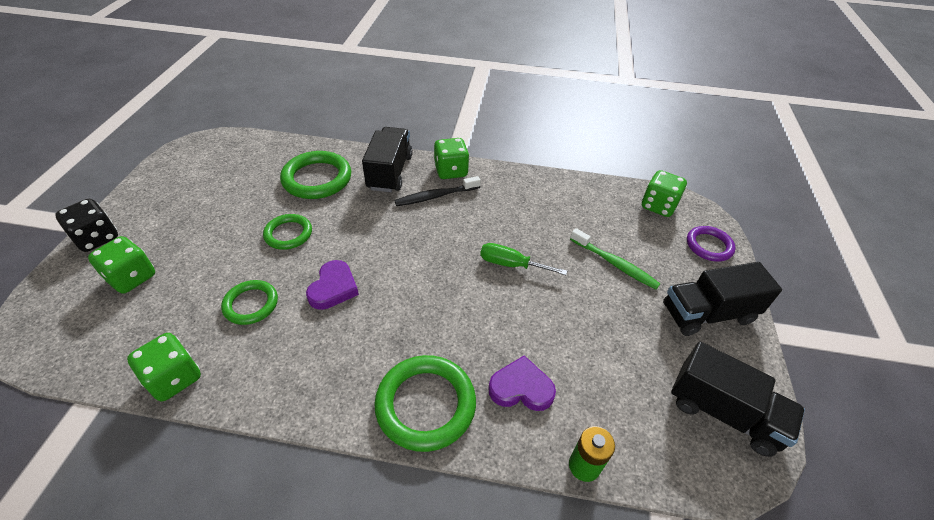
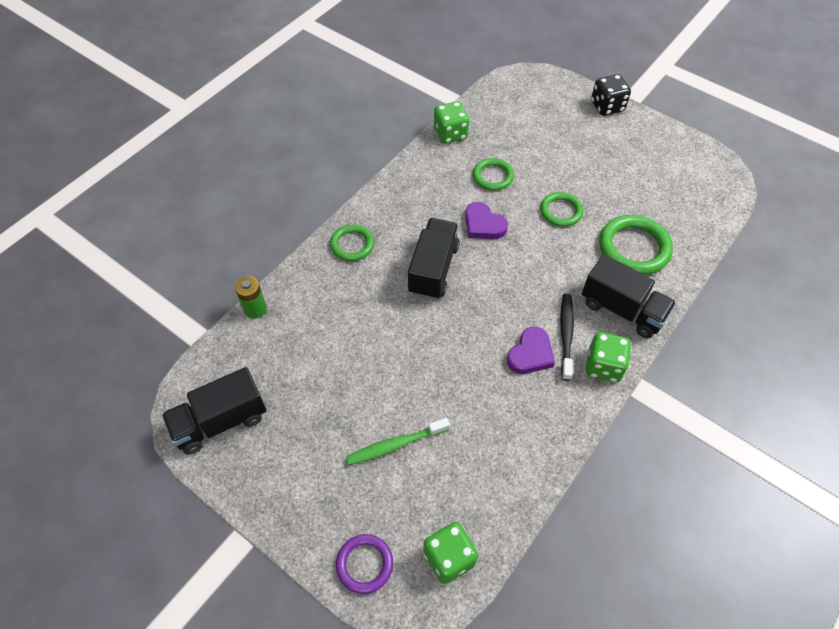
camera: 120 degrees right, 10 degrees up
(132, 277) = (553, 121): green dice -> none
(425, 404) = (352, 245): green ring -> green ring, size x0.61
(511, 264) = (442, 355): green screwdriver -> none
(521, 388) = (327, 302): purple heart -> purple heart (530, 354)
(707, 313) = (296, 486): black truck -> black truck (433, 269)

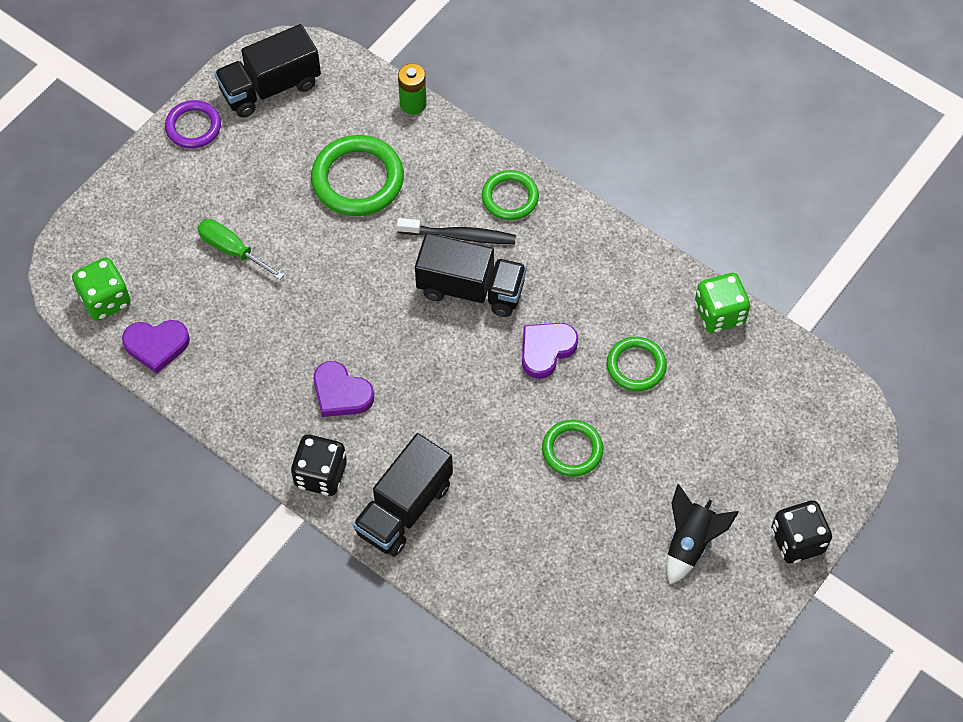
camera: 90 degrees right, 5 degrees up
(220, 421) = (270, 87): black truck -> black truck turned 90 degrees counterclockwise
(364, 564) = (107, 225): purple ring -> purple ring (193, 127)
(395, 445) = (232, 250): green toothbrush -> green screwdriver
(496, 505) = (156, 345): none -> purple heart
(566, 334) = (367, 436): black toothbrush -> black toothbrush (460, 236)
(603, 366) = (320, 474): green dice -> black dice
(618, 154) = (690, 543): none -> black rocket
(634, 248) = (507, 538): green ring -> green ring (357, 179)

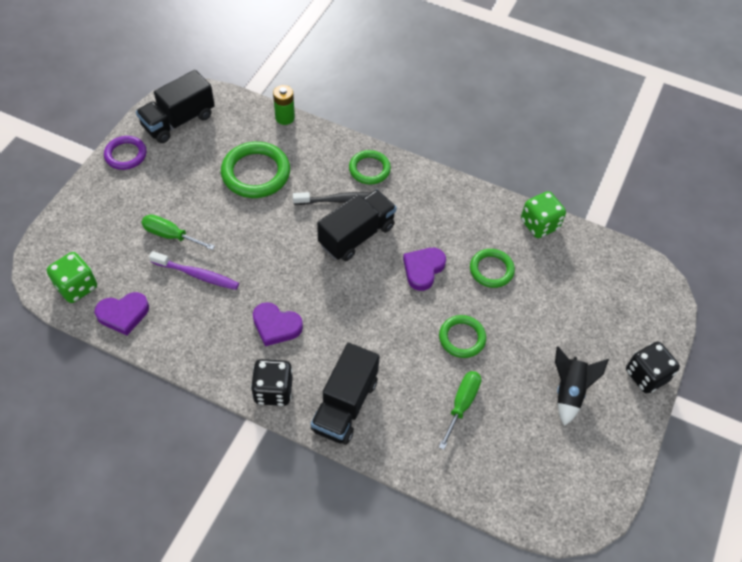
camera: 15 degrees left, 5 degrees down
(256, 309) = (197, 275): none -> purple toothbrush
(471, 289) = (357, 235): black truck -> black truck turned 45 degrees counterclockwise
(549, 534) = (462, 404): none -> green screwdriver

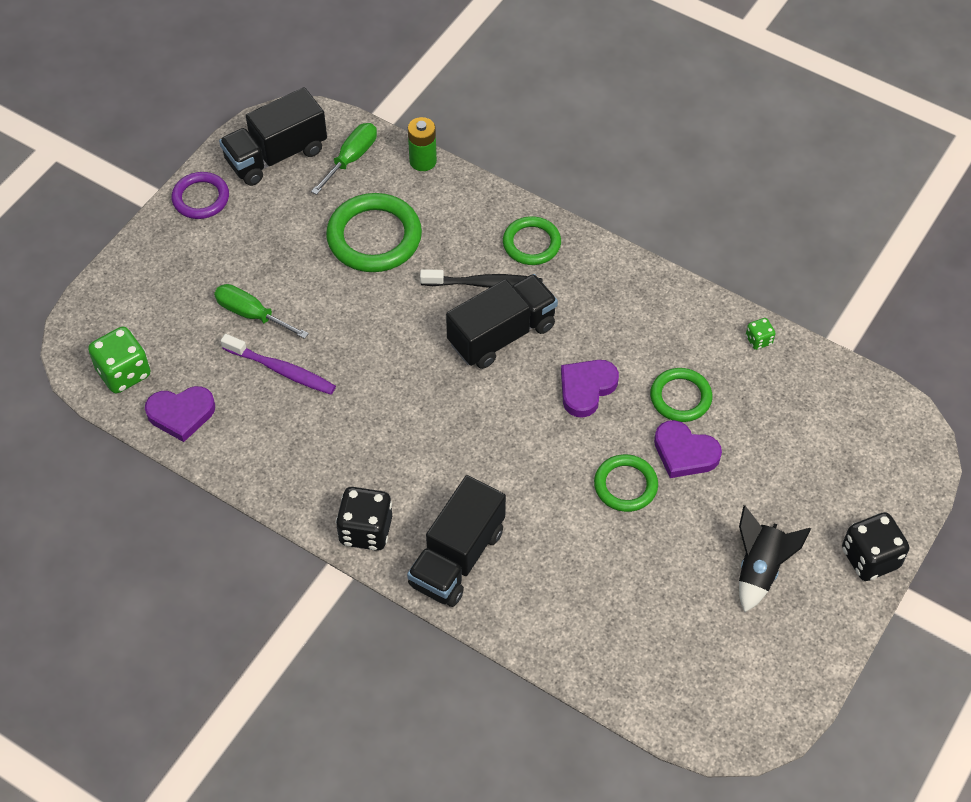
camera: 10 degrees right, 0 degrees up
(276, 326) = (379, 447): purple heart -> purple heart (684, 453)
(462, 404) = (612, 571): green screwdriver -> green screwdriver (351, 158)
(539, 224) = (758, 340): green dice -> green dice, size x0.50

